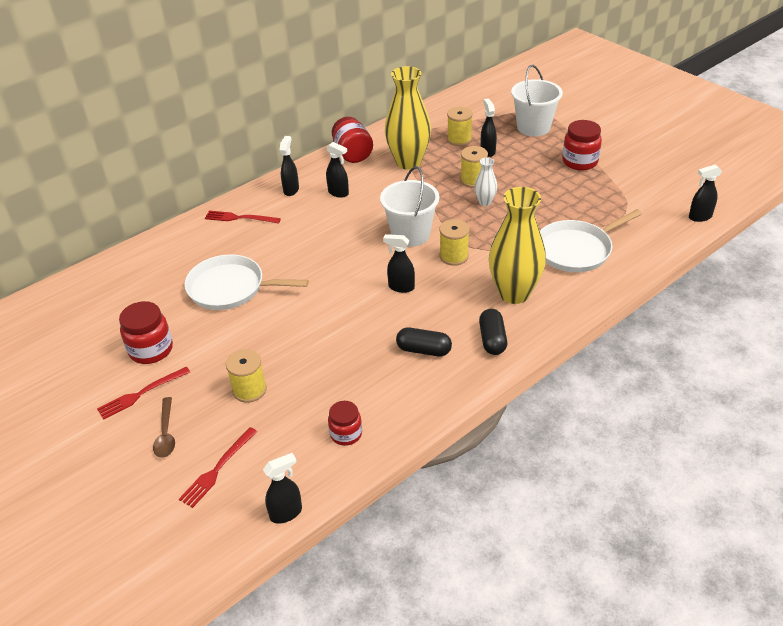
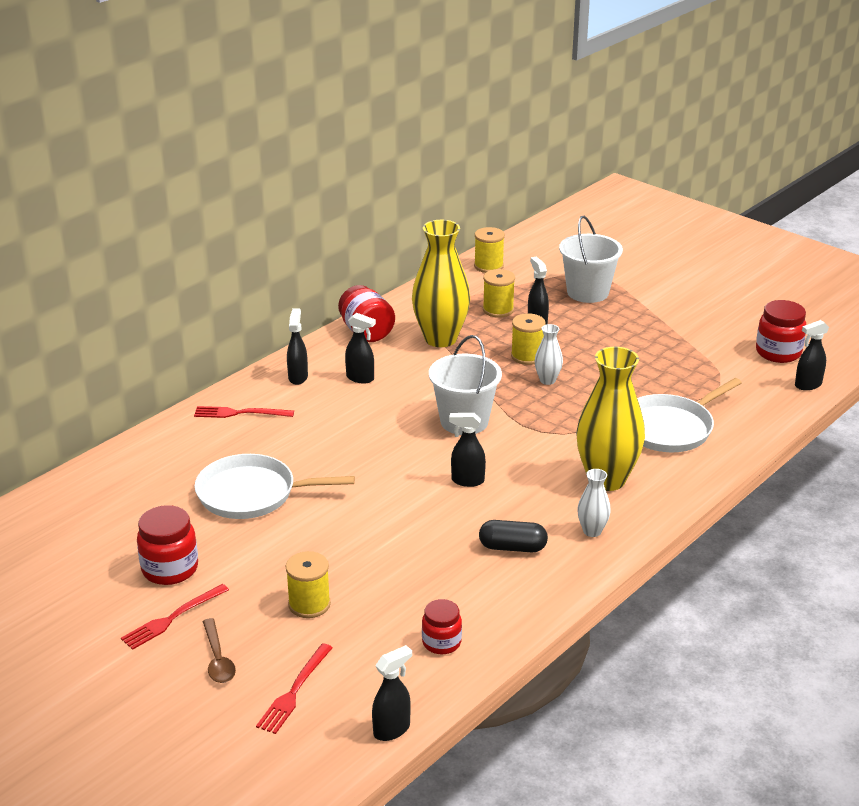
camera: 10 degrees left, 10 degrees down
(454, 256) = (524, 443): yellow spool -> yellow spool (488, 266)
(492, 340) = (592, 531): black capsule -> white vase
(580, 162) = (653, 330): red jar -> red jar (778, 353)

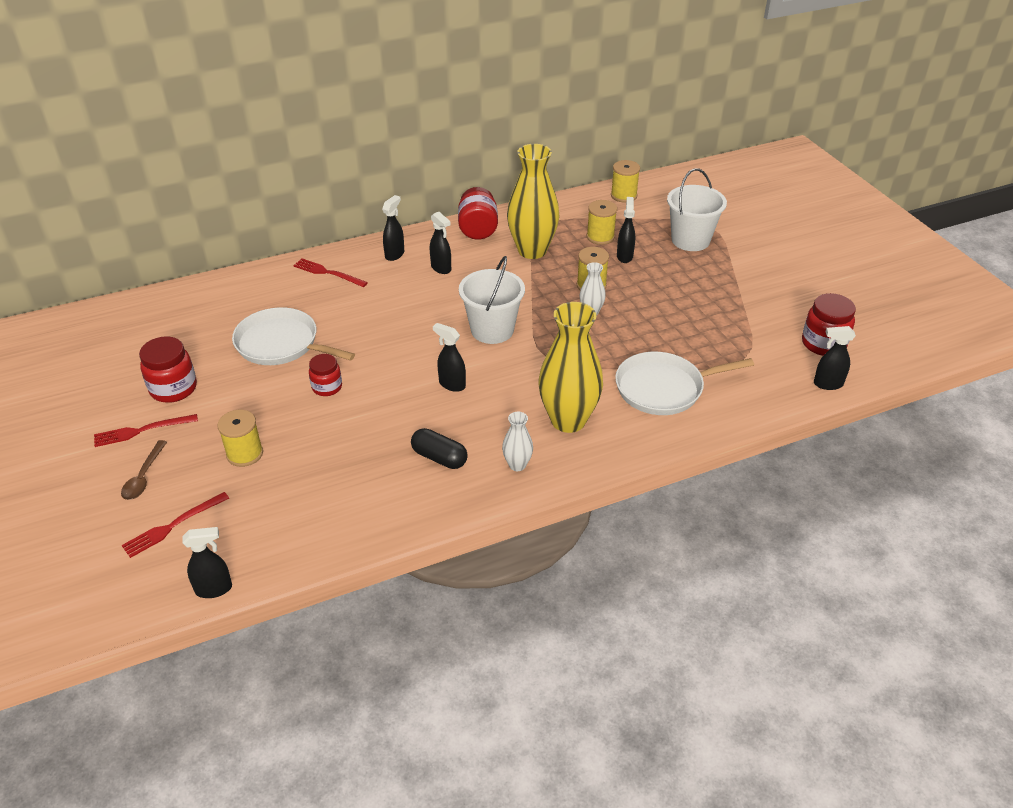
camera: 25 degrees right, 10 degrees up
(441, 642) = (314, 525): red jar -> red jar (327, 387)

